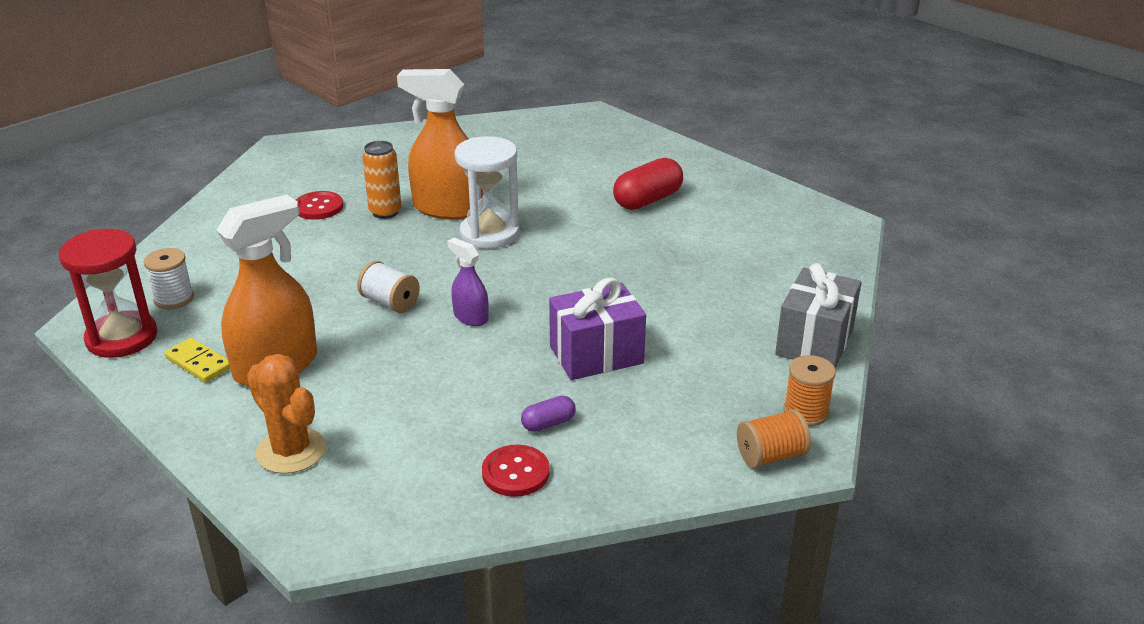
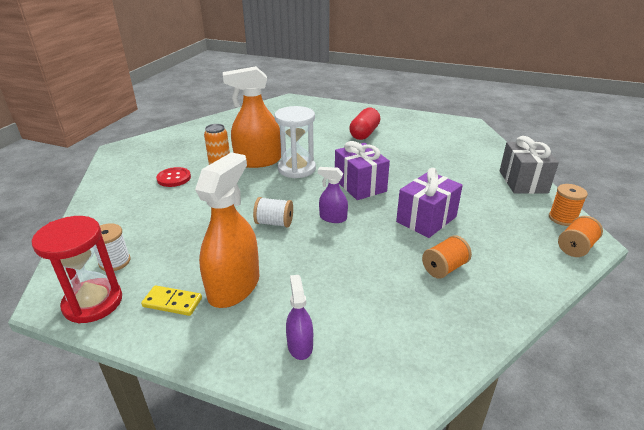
camera: 25 degrees left, 0 degrees up
(291, 451) = (300, 345): orange cactus -> purple spray bottle
(515, 472) = (459, 306): red button -> none
(548, 423) = (444, 268): purple capsule -> orange spool
(554, 281) = (360, 185): none -> purple gift

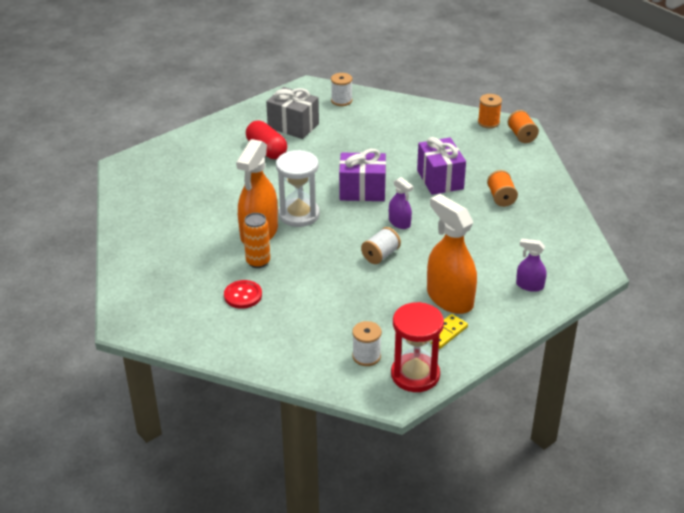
camera: 60 degrees left, 5 degrees up
(333, 218) = (399, 223): purple spray bottle -> purple spray bottle turned 90 degrees counterclockwise
(471, 140) = (341, 101): none -> white spool
(523, 182) = (430, 112): grey gift -> grey gift (293, 126)

